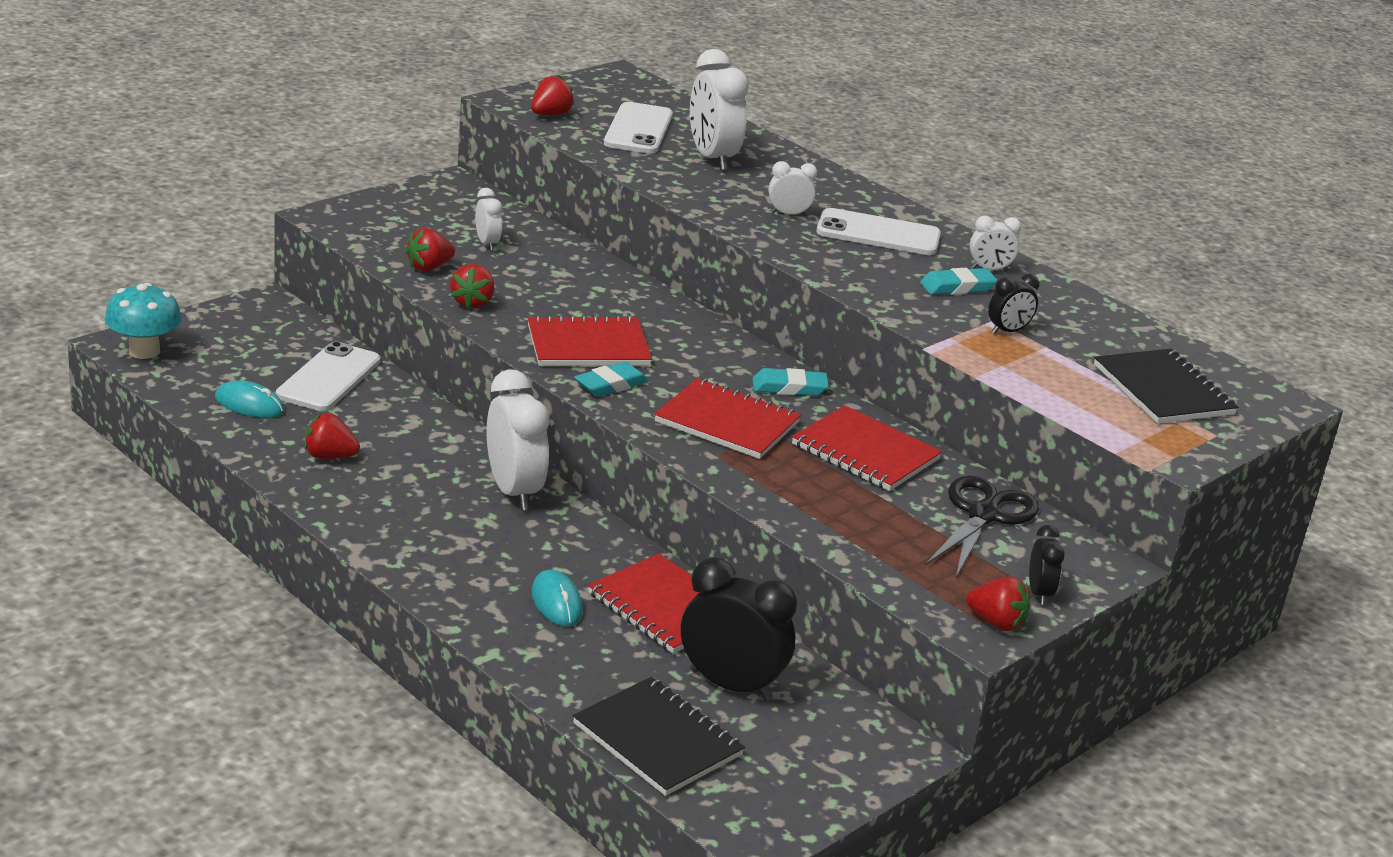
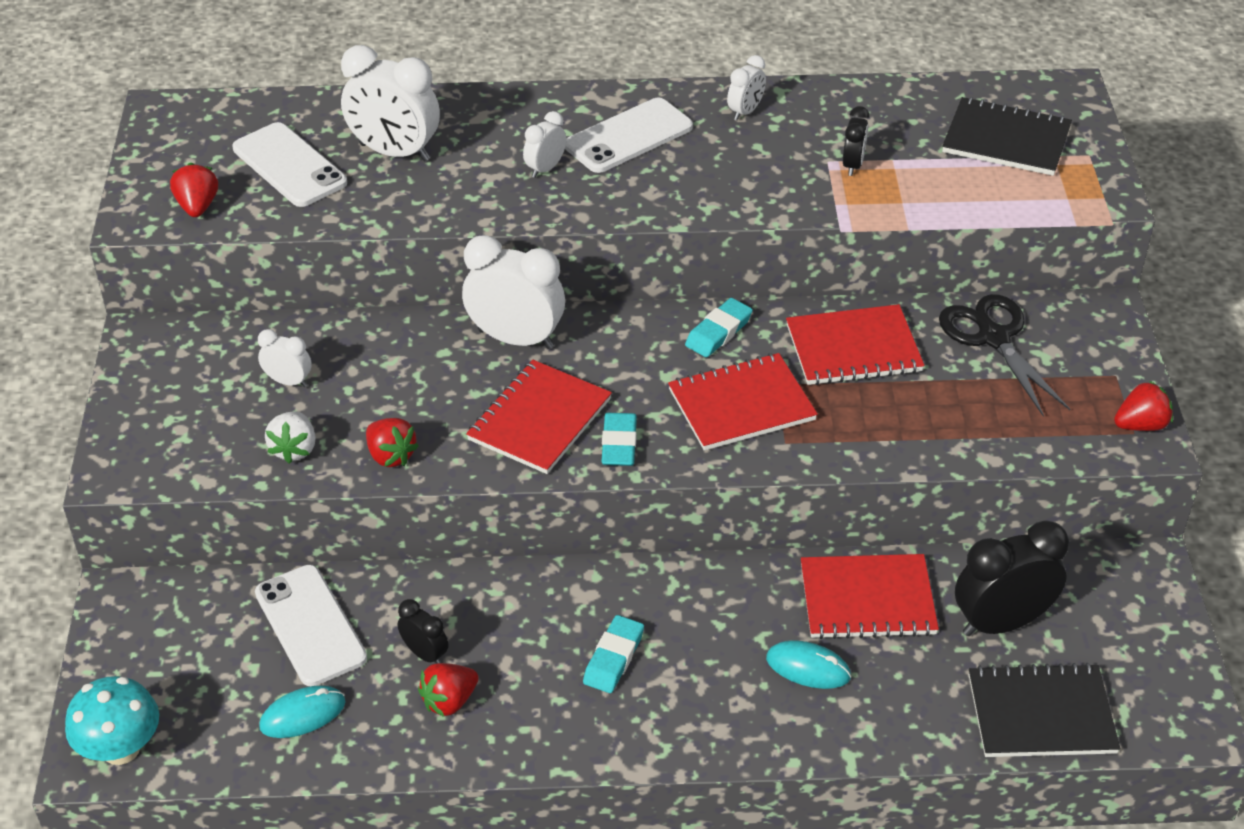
camera: 45 degrees left, 15 degrees up
(429, 267) = (294, 449): red strawberry -> white strawberry
(513, 491) = (618, 598): white clock -> white clock (515, 339)
(957, 287) = (758, 148): turquoise eraser -> turquoise eraser (613, 658)
(1039, 593) = (1118, 376): black clock -> black clock (425, 654)

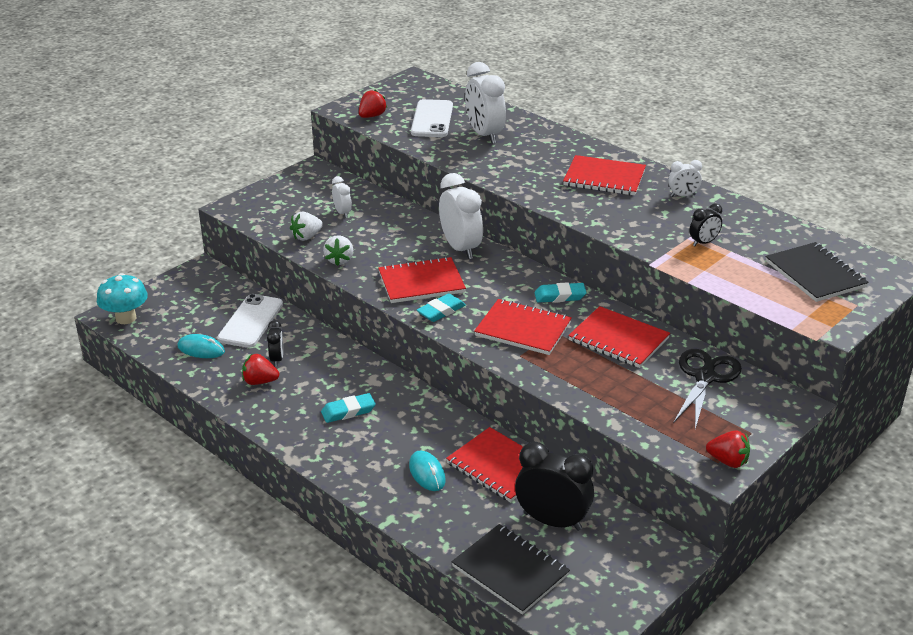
camera: 45 degrees right, 10 degrees down
(391, 456) = (339, 260): red strawberry -> white strawberry
(545, 168) = (542, 171): white clock -> none
(628, 136) = (604, 178): white phone -> red notebook

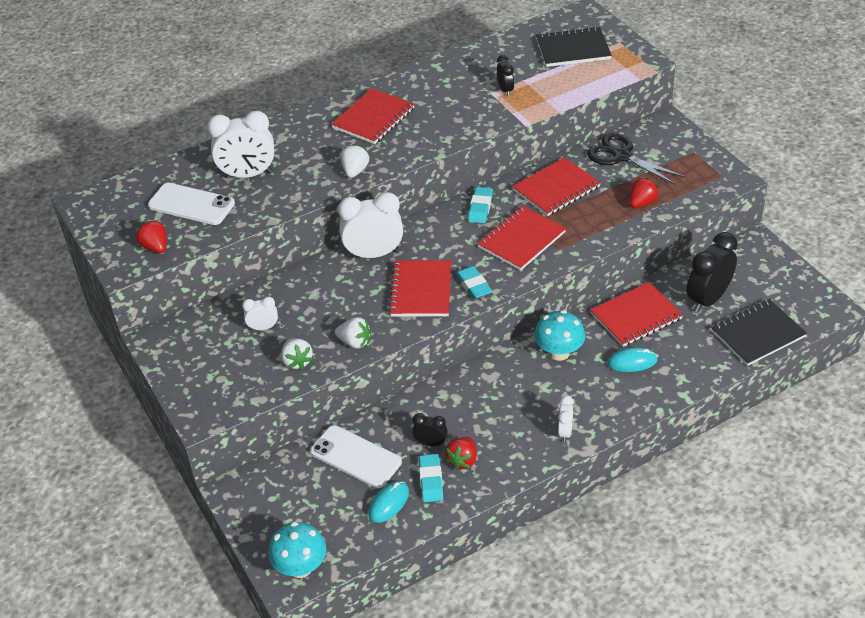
camera: 70 degrees left, 10 degrees up
(348, 411) = (531, 401): turquoise eraser -> turquoise eraser (431, 480)
(422, 419) = (559, 353): none -> turquoise mushroom
(518, 183) = (355, 171): none -> white strawberry
(683, 195) = (426, 82): white clock -> white clock (565, 432)
(728, 461) = (723, 171): red strawberry -> red strawberry (642, 203)

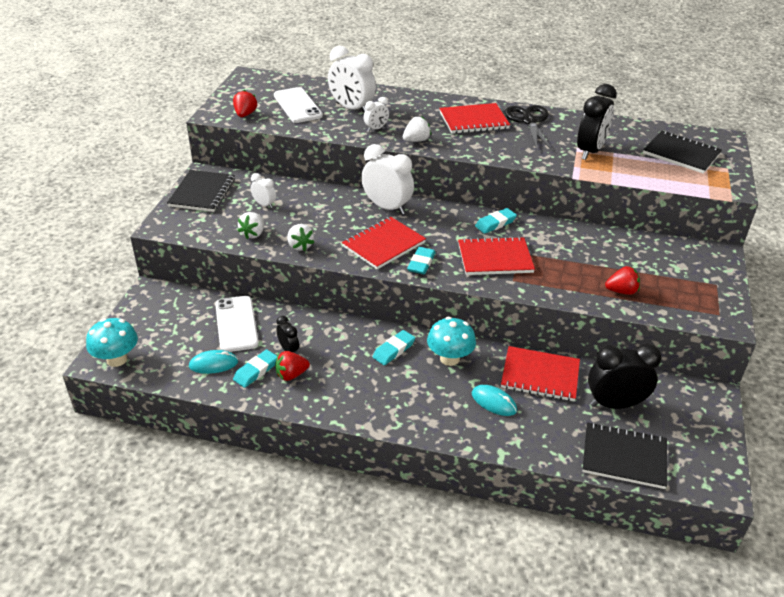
camera: 40 degrees right, 5 degrees down
(185, 358) = (202, 193): none -> black notebook
(505, 90) = (590, 151): black clock -> black clock, size x1.96
(510, 378) = (393, 350): none -> turquoise eraser
(556, 189) = (567, 244): red notebook -> none
(565, 432) = (380, 410): white clock -> white clock (376, 129)
(621, 156) = (649, 254): black scissors -> black scissors (529, 121)

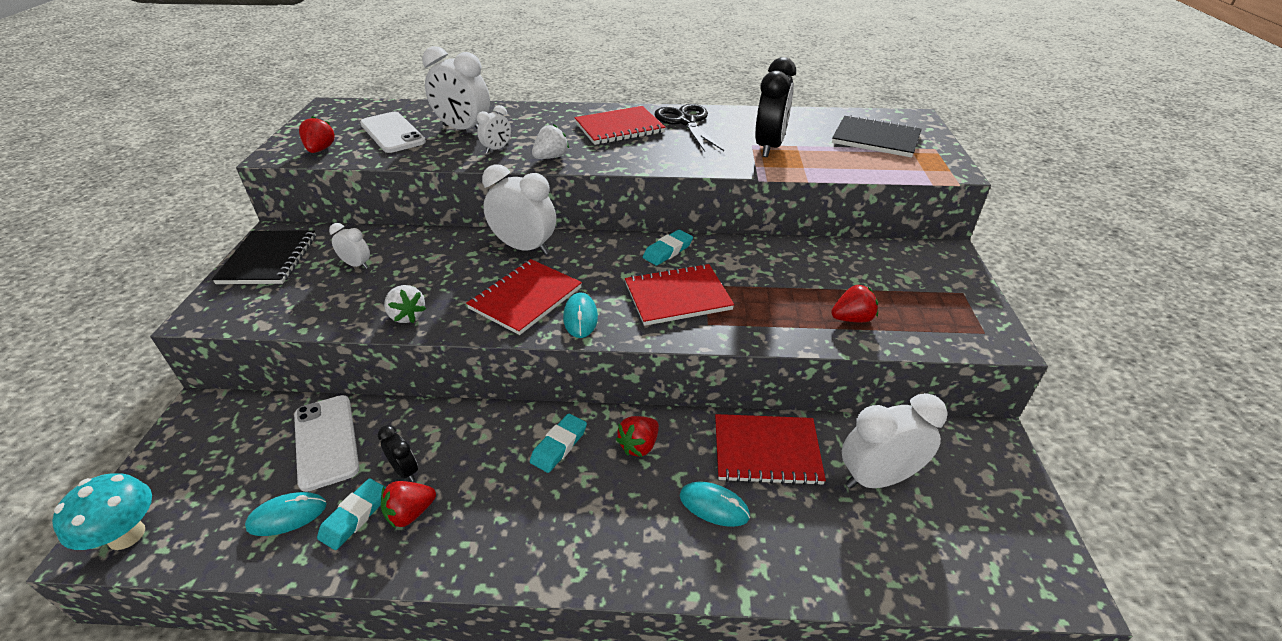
camera: 10 degrees left, 0 degrees up
(253, 234) = (339, 307): white strawberry -> none
(421, 263) = (580, 317): turquoise eraser -> turquoise mouse
(449, 358) = (639, 446): turquoise mushroom -> red strawberry
(615, 404) = (877, 478): black clock -> white clock
(624, 457) = (919, 566): black notebook -> none

